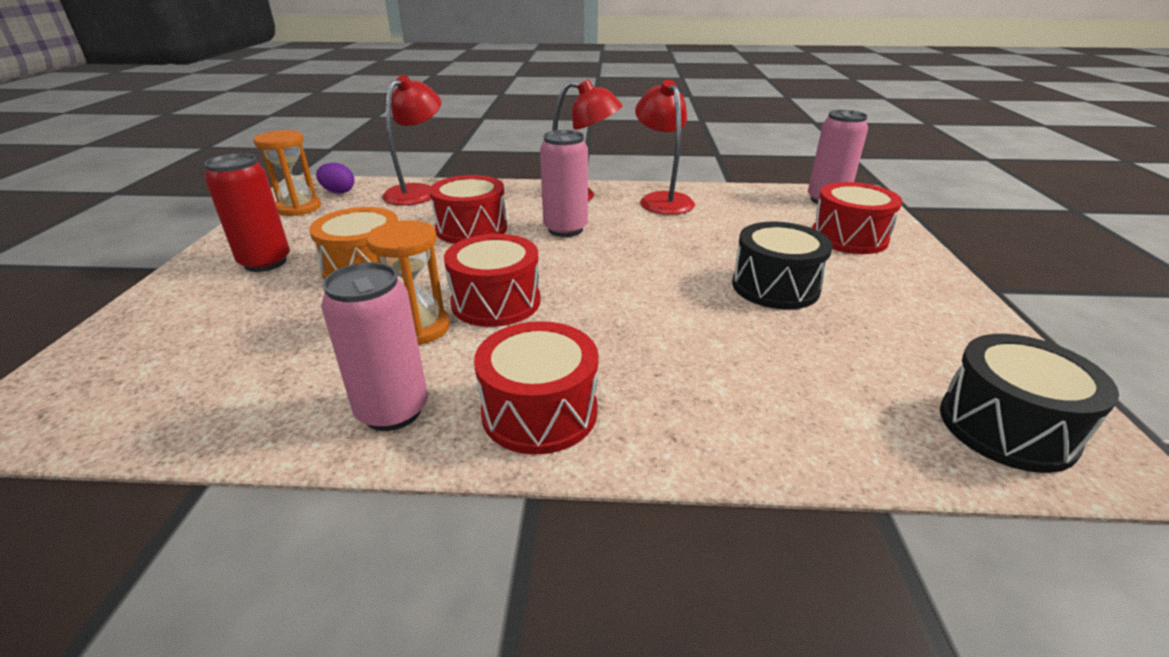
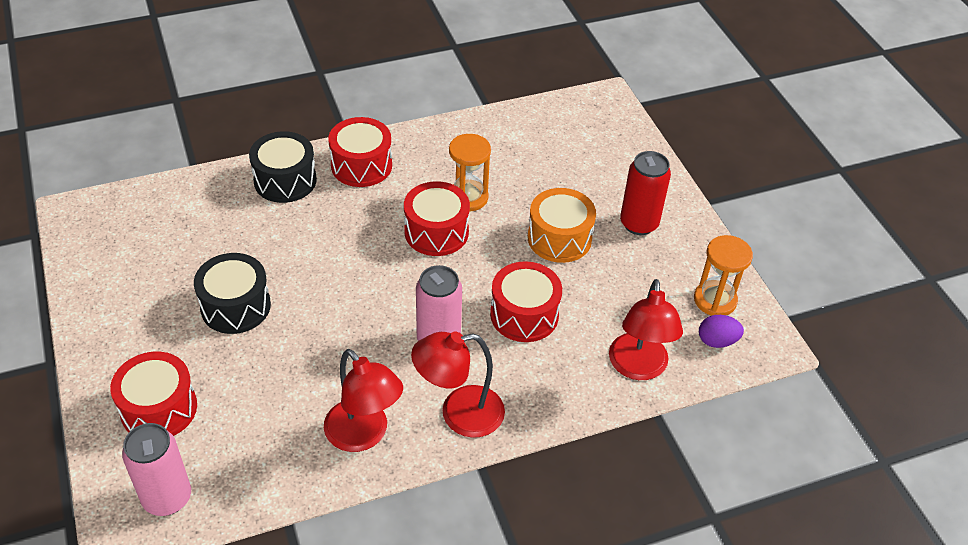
camera: 155 degrees right, 15 degrees up
(392, 411) = (434, 147): pink can -> none
(1006, 427) = (115, 219): black drum -> black drum (285, 180)

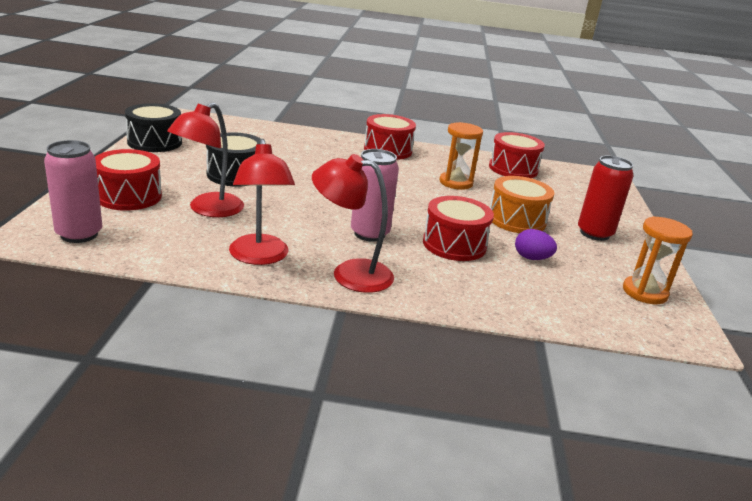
camera: 25 degrees right, 20 degrees down
(285, 180) = (328, 141): black drum -> black drum (154, 142)
(436, 232) = (416, 189): red drum -> red drum (513, 169)
(638, 368) = (539, 304): red lamp -> red lamp (208, 210)
(717, 341) = (632, 315): purple egg -> purple egg (531, 258)

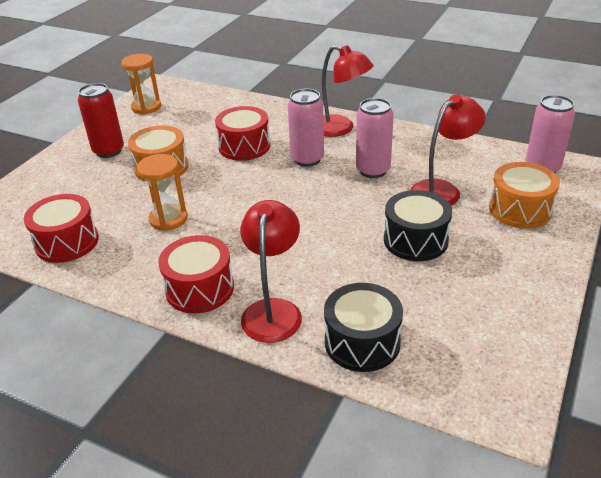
camera: 155 degrees left, 10 degrees up
(128, 196) = (520, 209): red drum -> orange drum
(154, 142) = (525, 315): black drum -> black drum (362, 342)
(260, 257) = (401, 143): red lamp -> red lamp (273, 310)
(289, 225) = (373, 170): none -> pink can
(531, 258) = (194, 133): purple egg -> none

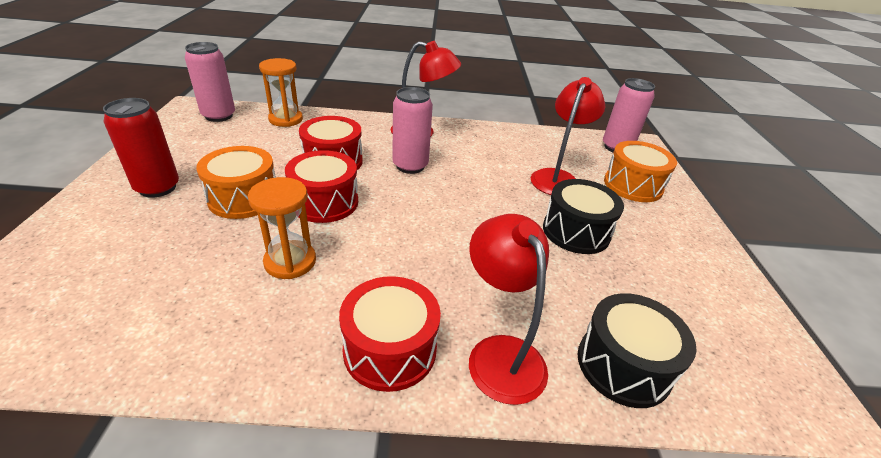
camera: 30 degrees left, 0 degrees up
(67, 242) = (149, 328): red drum -> red drum (324, 202)
(146, 107) = (185, 131): orange hourglass -> orange hourglass (286, 119)
(373, 170) = (482, 168): pink can -> pink can (219, 116)

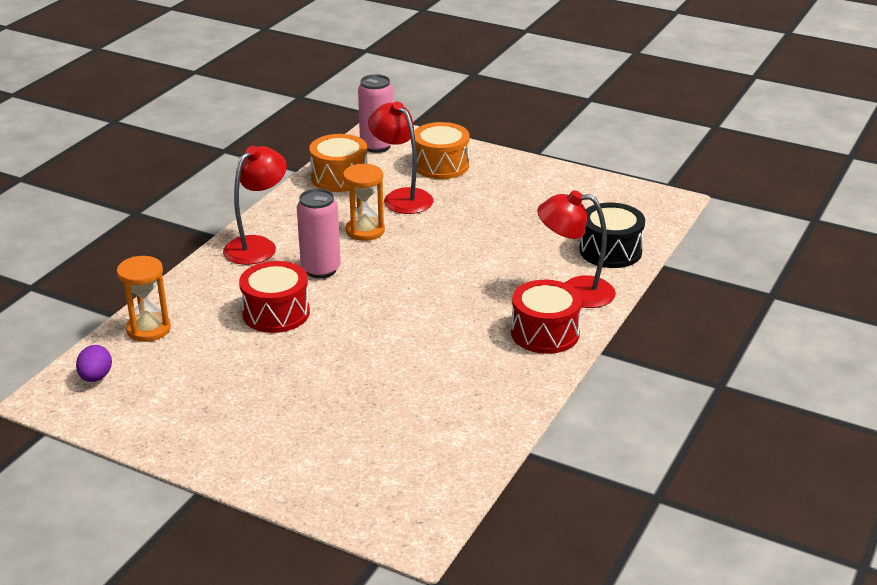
camera: 60 degrees left, 5 degrees down
(157, 188) = (248, 427): red can -> none
(219, 116) = (96, 377): pink can -> purple egg
(244, 198) = (308, 375): orange drum -> orange drum (339, 178)
(290, 261) = (424, 361): orange hourglass -> orange hourglass (365, 231)
(324, 202) = (349, 330): red drum -> none
(576, 231) = (480, 217): black drum -> none

